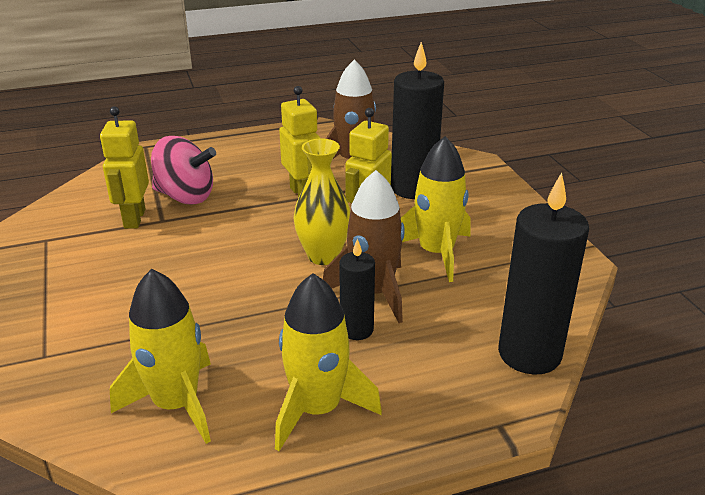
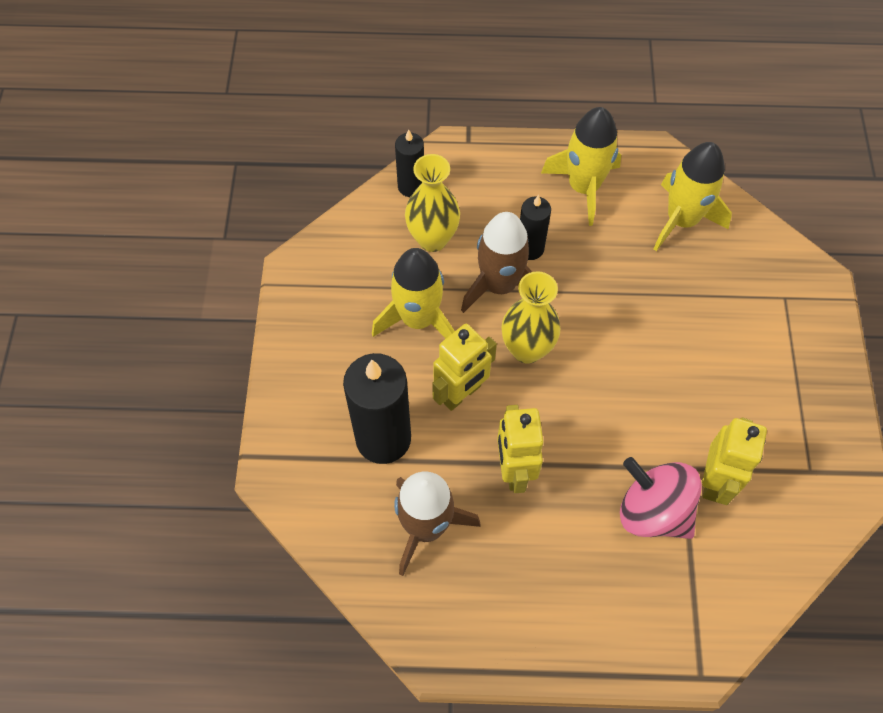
camera: 160 degrees left, 30 degrees up
(467, 312) = (432, 239): none -> yellow vase
(529, 354) = (411, 186): black candle -> black candle, size x0.56

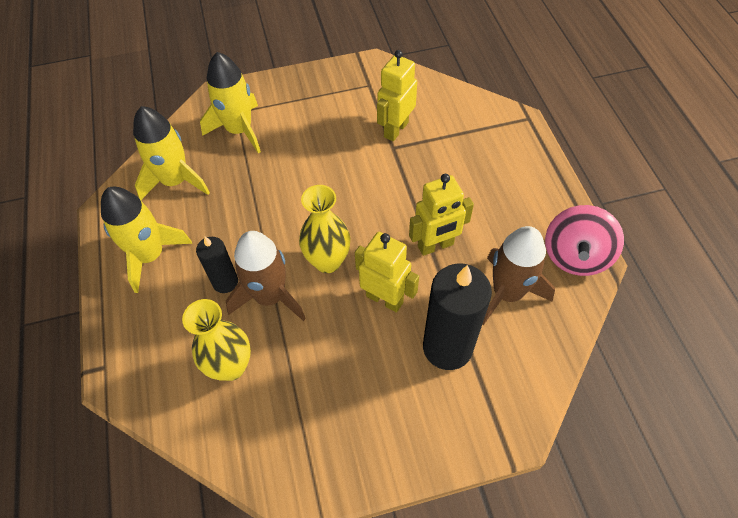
camera: 105 degrees left, 5 degrees down
(411, 186) = (169, 406): black candle -> none
(418, 319) = (322, 354): yellow rocket -> yellow rocket (239, 130)
(653, 511) = (431, 158): pink spinning top -> pink spinning top (575, 256)
(715, 481) = (395, 129): yellow robot -> yellow robot turned 60 degrees counterclockwise

